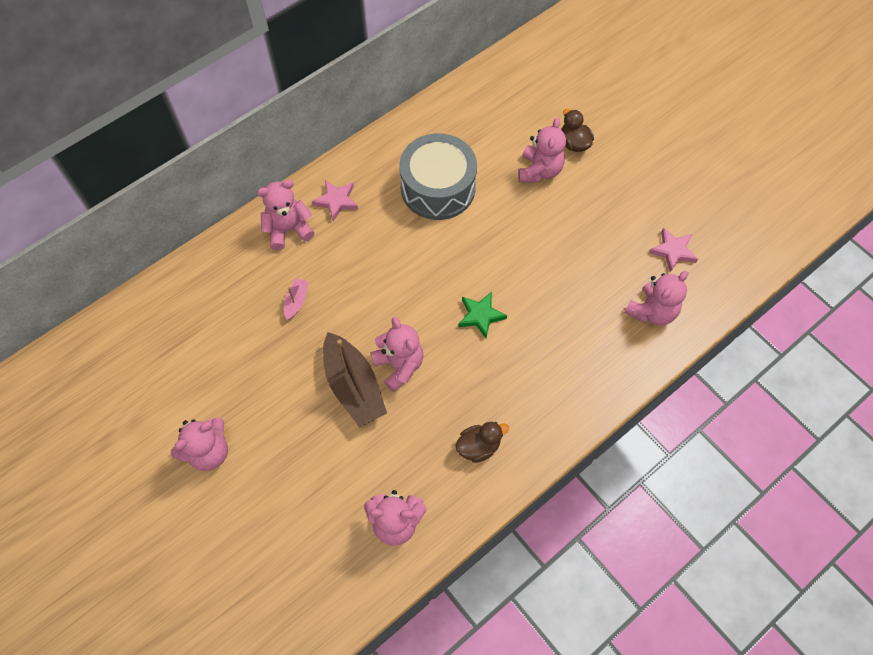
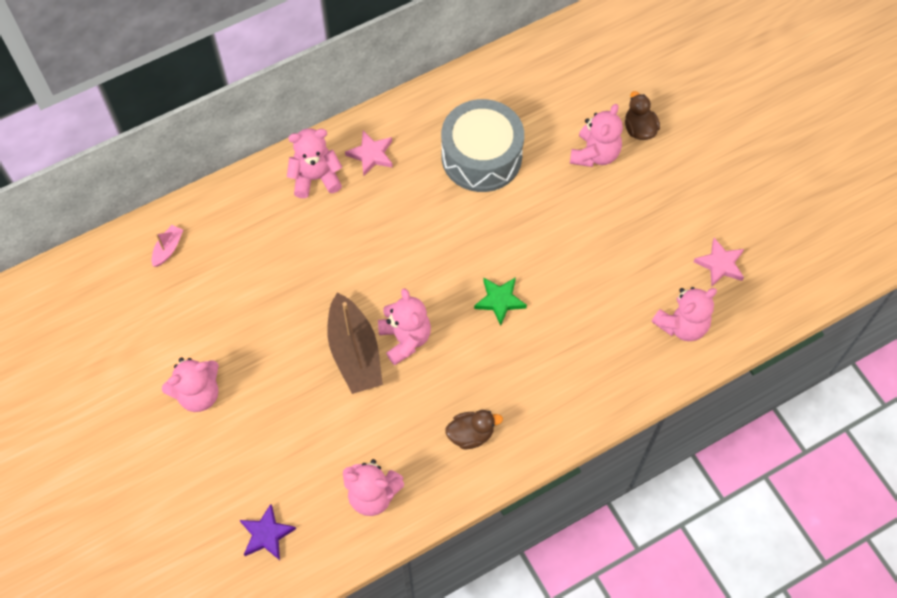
camera: 10 degrees right, 0 degrees up
(296, 301) = (311, 255): pink boat -> pink boat (168, 249)
(298, 581) = (266, 534): none -> purple star

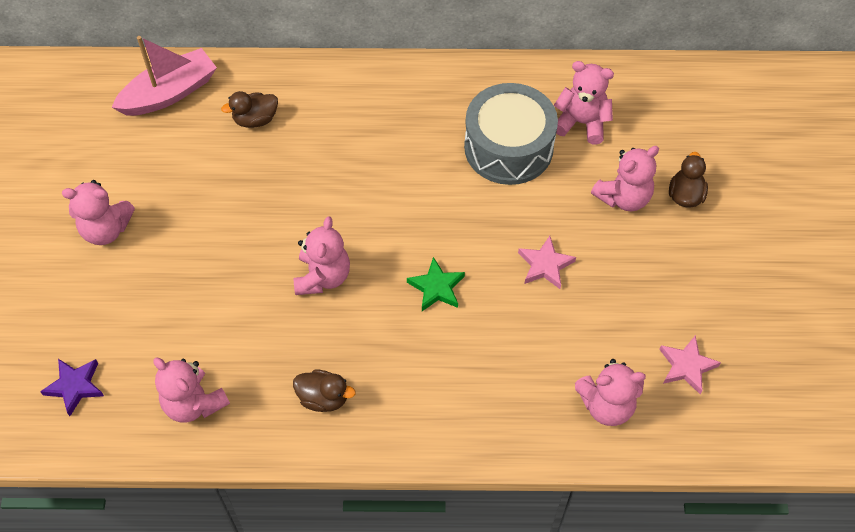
camera: 30 degrees right, 5 degrees down
(168, 249) = (169, 93): pink boat -> pink boat, size x2.17
(259, 235) = (255, 119): none -> brown duck
(315, 178) = (340, 94): pink teddy bear -> pink teddy bear (581, 123)
(354, 352) = (268, 265): brown boat -> none
(371, 155) = (405, 97): pink star -> pink star (545, 265)

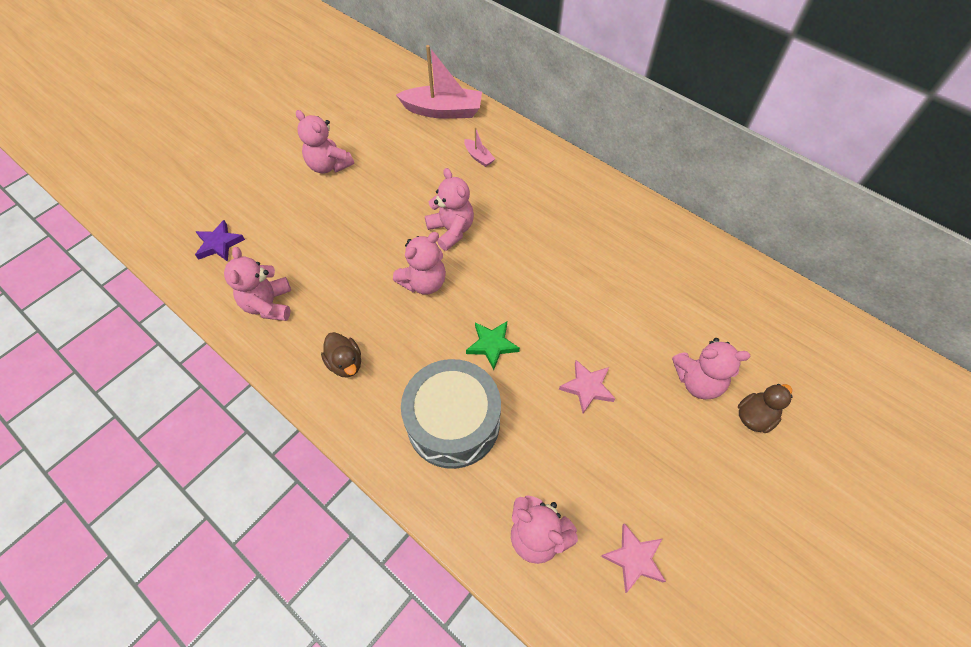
camera: 40 degrees right, 0 degrees up
(255, 119) = (478, 157): brown duck -> pink boat
(508, 147) = (636, 283): grey drum -> grey drum (453, 422)
(581, 123) = (711, 303): pink teddy bear -> pink teddy bear (451, 230)

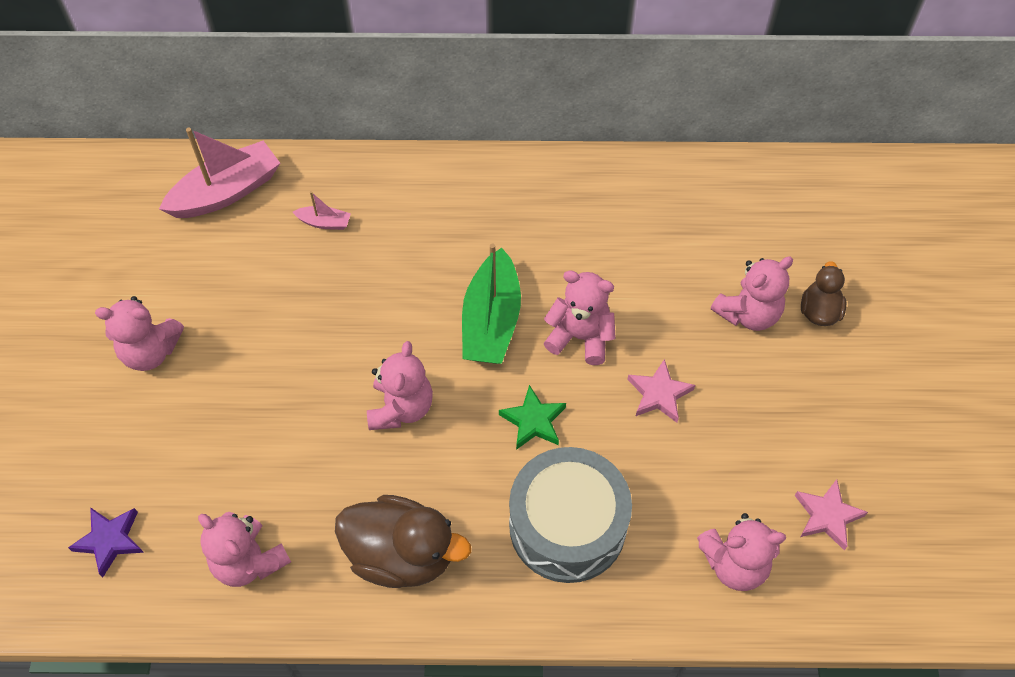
camera: 40 degrees left, 0 degrees up
(345, 363) = (401, 555): brown duck -> brown duck, size x1.80
(451, 230) = (375, 329): pink teddy bear -> pink teddy bear (580, 337)
(522, 270) = (491, 321): none -> green boat

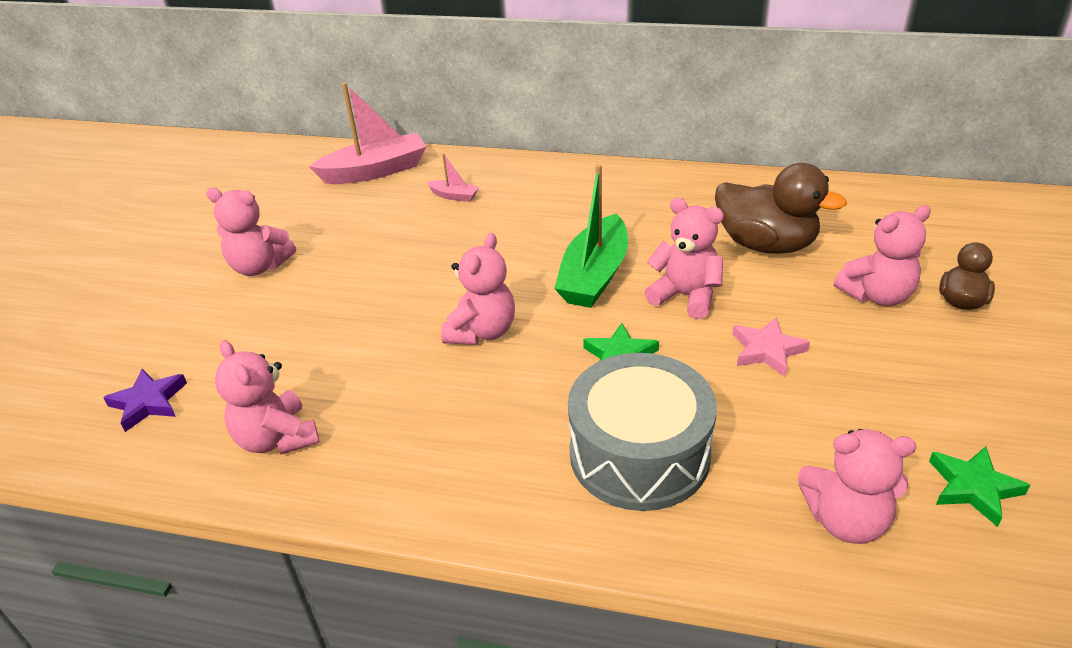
camera: 15 degrees right, 20 degrees down
(401, 555) = (441, 455): brown duck -> brown duck (766, 244)
(827, 516) = (973, 487): pink star -> green star

